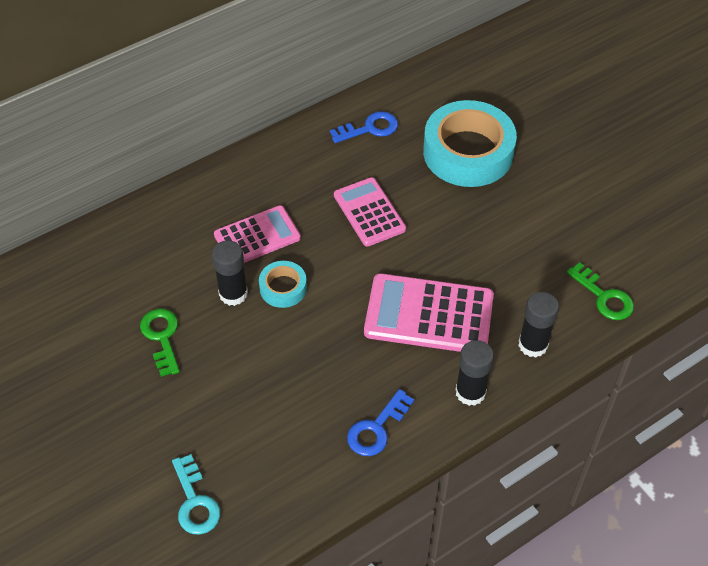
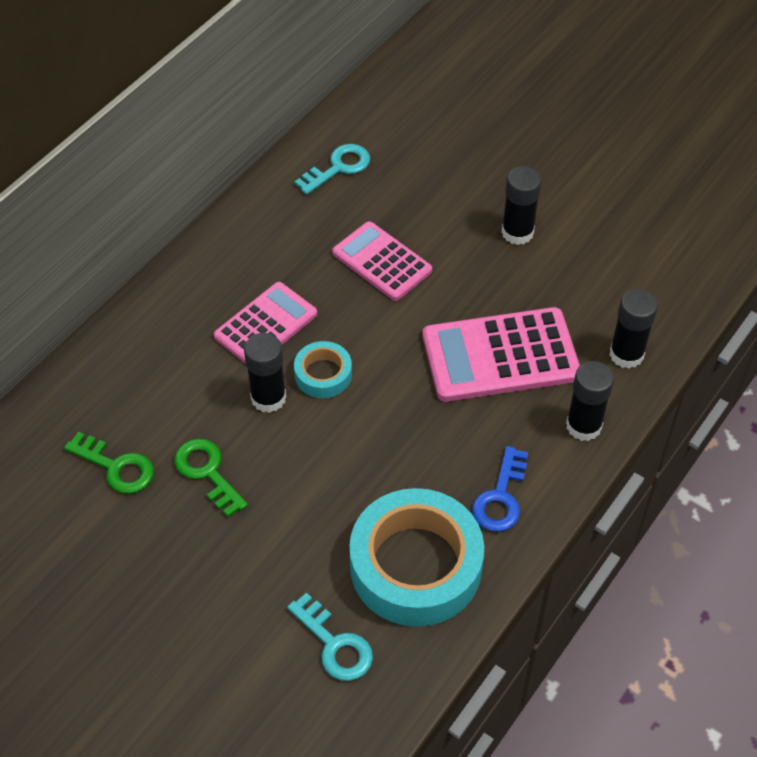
camera: 20 degrees left, 0 degrees up
(370, 128) = (338, 167): blue key -> turquoise key
(468, 152) = (461, 165): turquoise tape -> turquoise tape (415, 566)
(488, 219) = (517, 232): none -> black glue stick
(604, 297) = (677, 281): green key -> green key (116, 467)

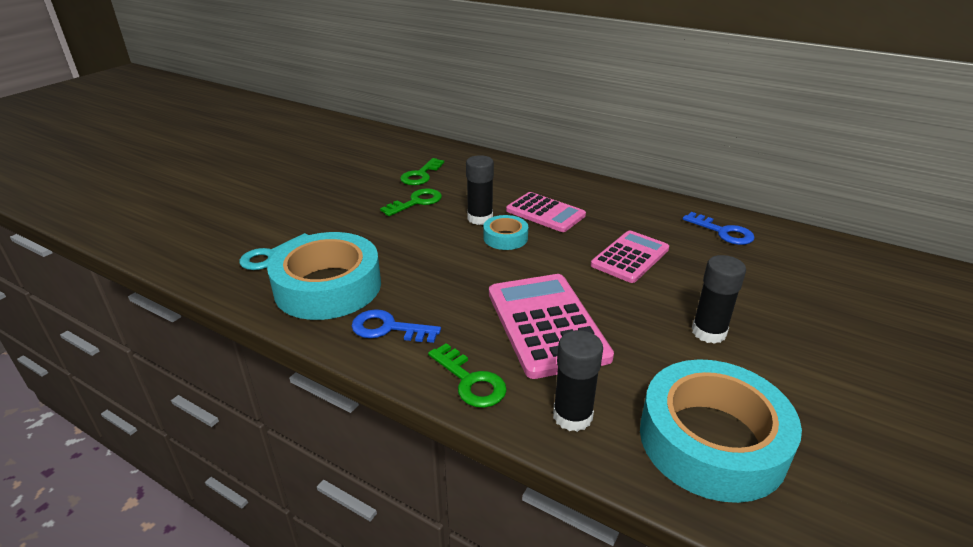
camera: 85 degrees right, 20 degrees down
(338, 167) = (723, 232): turquoise key -> blue key
(583, 426) = (470, 381): black glue stick -> green key
(650, 269) = (712, 440): none -> turquoise tape

